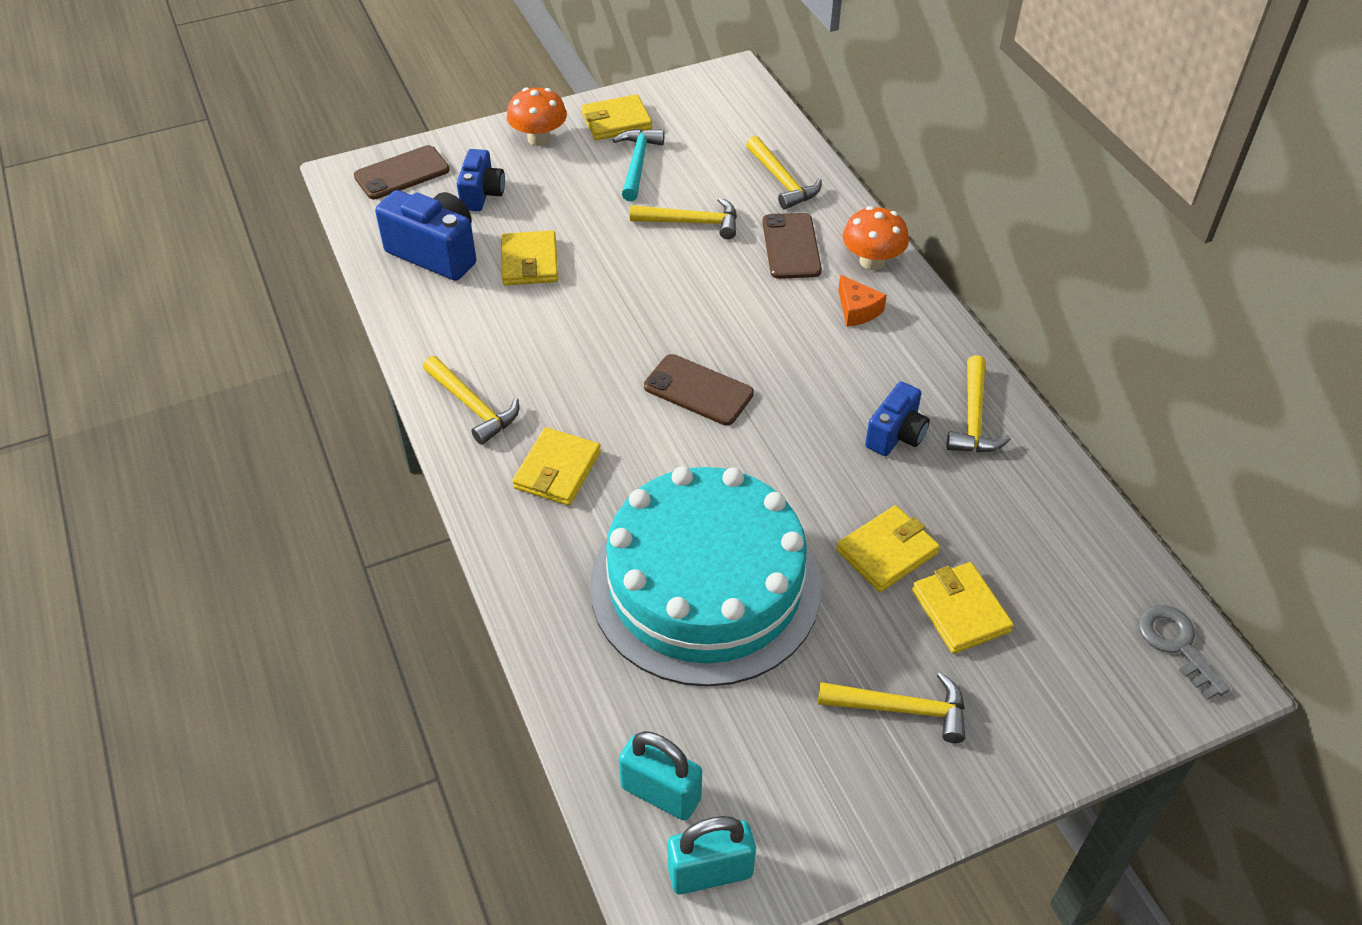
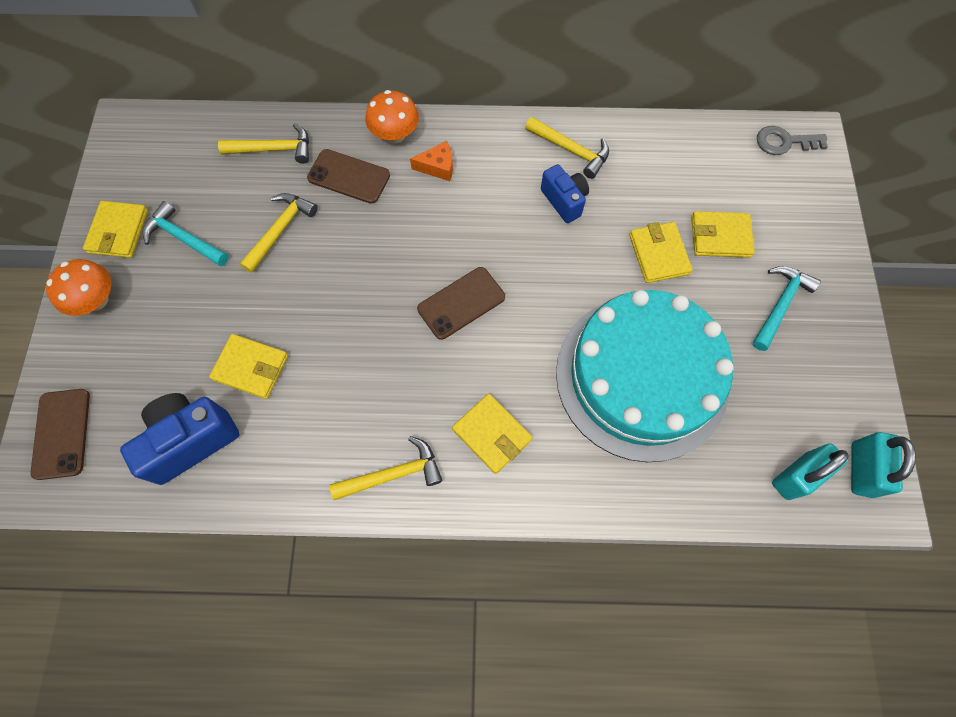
camera: 65 degrees left, 20 degrees up
(482, 194) = (139, 374): blue camera -> none
(902, 709) = (780, 305): yellow hammer -> turquoise hammer

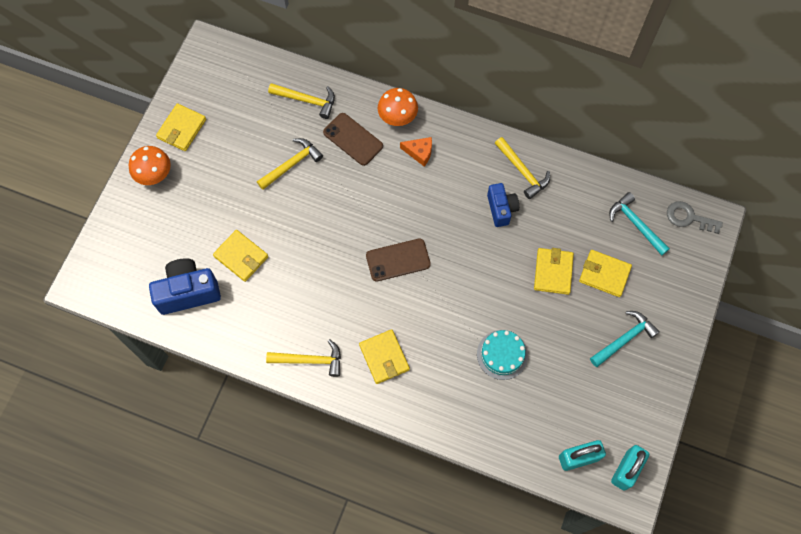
camera: 20 degrees right, 0 degrees up
(61, 433) = (108, 259): brown phone -> none
(184, 238) = (224, 148): turquoise hammer -> turquoise hammer (635, 224)
(641, 376) = (502, 354): turquoise cake -> turquoise cake, size x0.41

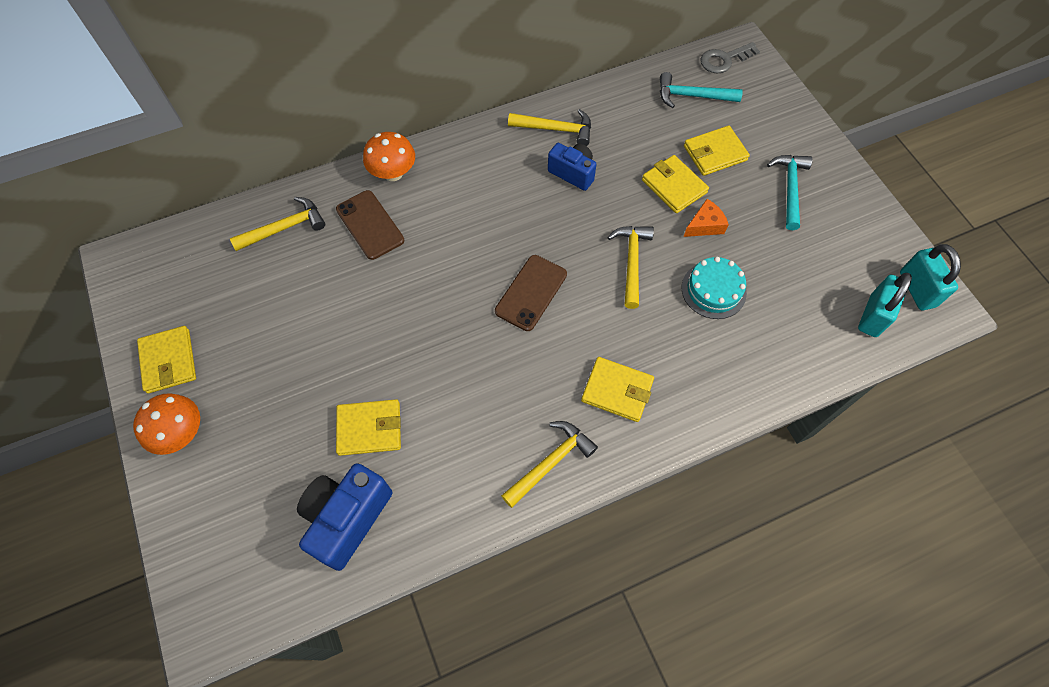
camera: 45 degrees left, 5 degrees down
(292, 164) = (331, 296): yellow hammer -> yellow hammer (631, 262)
(353, 139) = (370, 225): brown phone -> brown phone turned 60 degrees clockwise
(419, 152) = (447, 186): orange cheese -> orange cheese (705, 225)

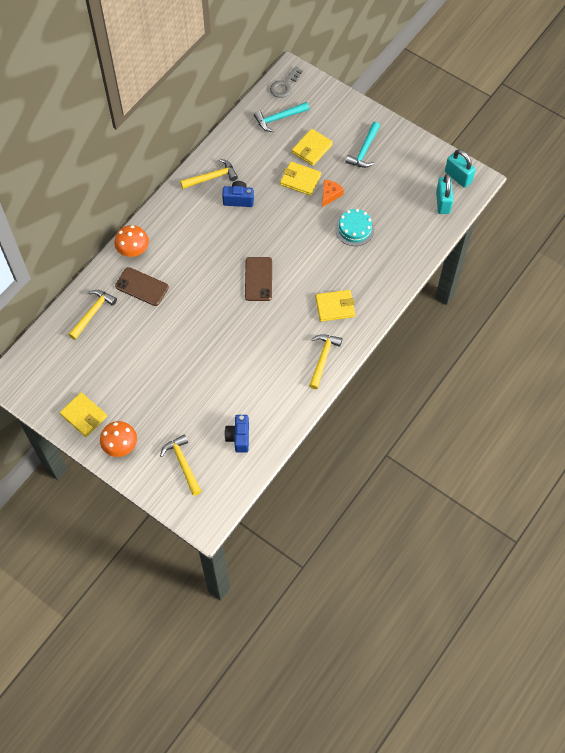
camera: 30 degrees left, 0 degrees up
(347, 518) = (239, 437): blue camera -> blue camera, size x0.63
(369, 428) = (219, 391): yellow wallet -> none
(631, 262) = (302, 235): yellow hammer -> yellow hammer (183, 463)
(789, 188) = (364, 150): turquoise hammer -> turquoise hammer turned 135 degrees counterclockwise

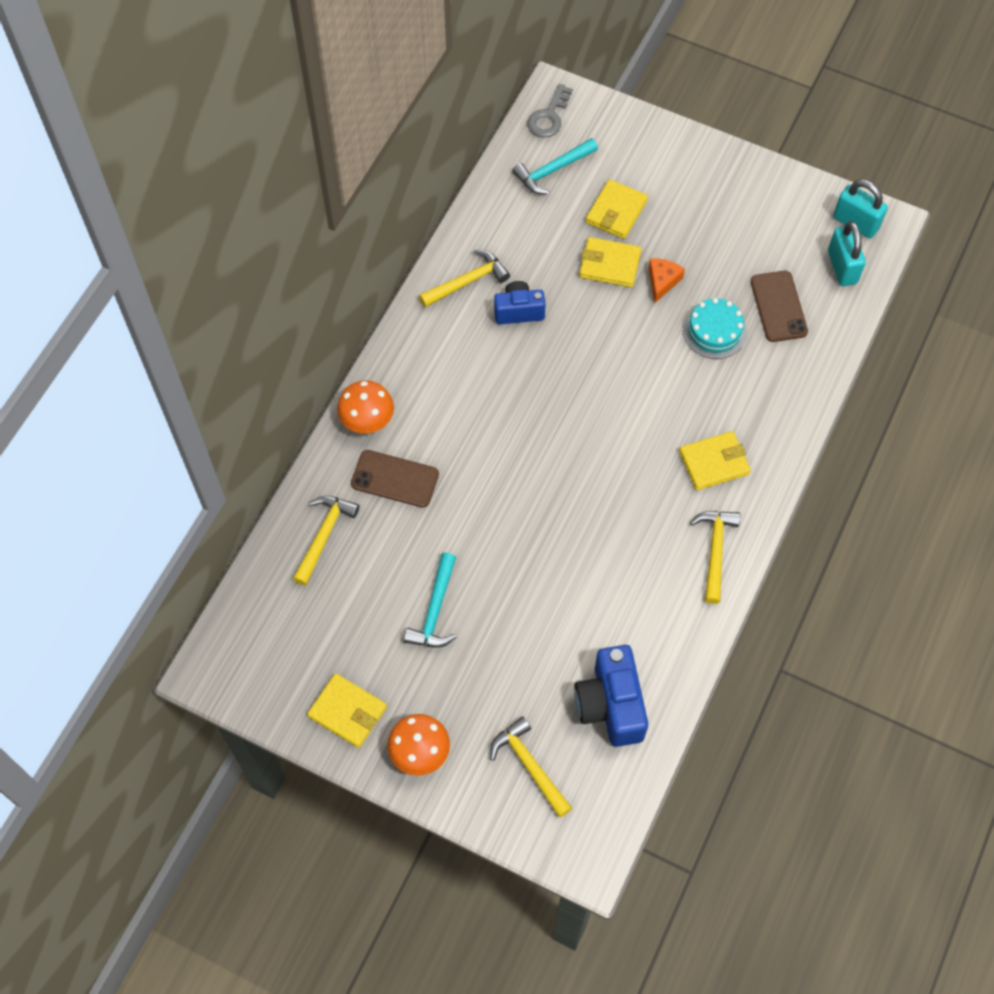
camera: 10 degrees left, 0 degrees up
(239, 437) = (610, 705): blue camera -> blue camera, size x1.58
(258, 279) = (581, 436): brown phone -> brown phone (778, 306)
(364, 150) = (699, 202): turquoise hammer -> turquoise hammer (435, 610)

